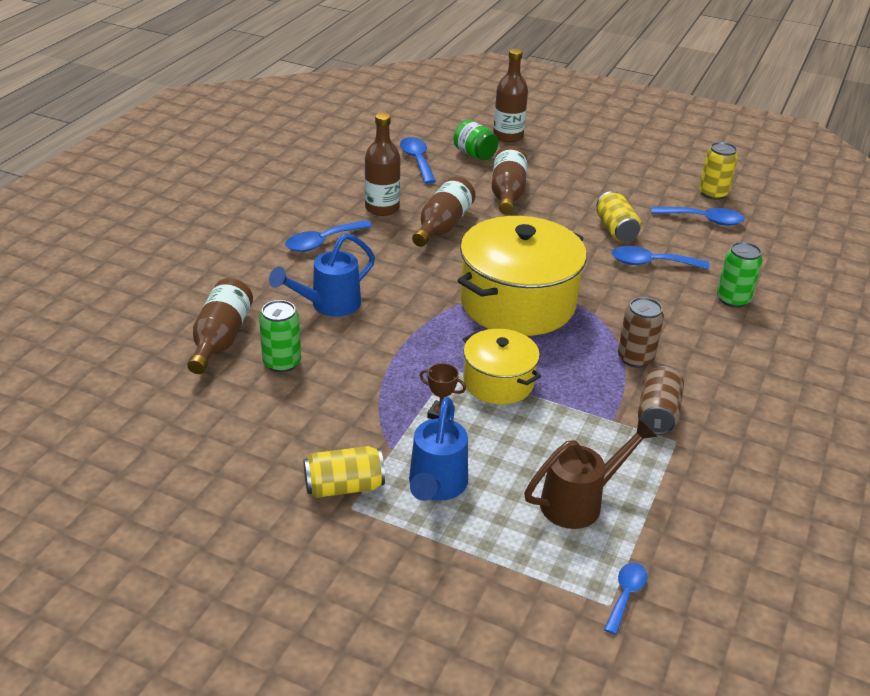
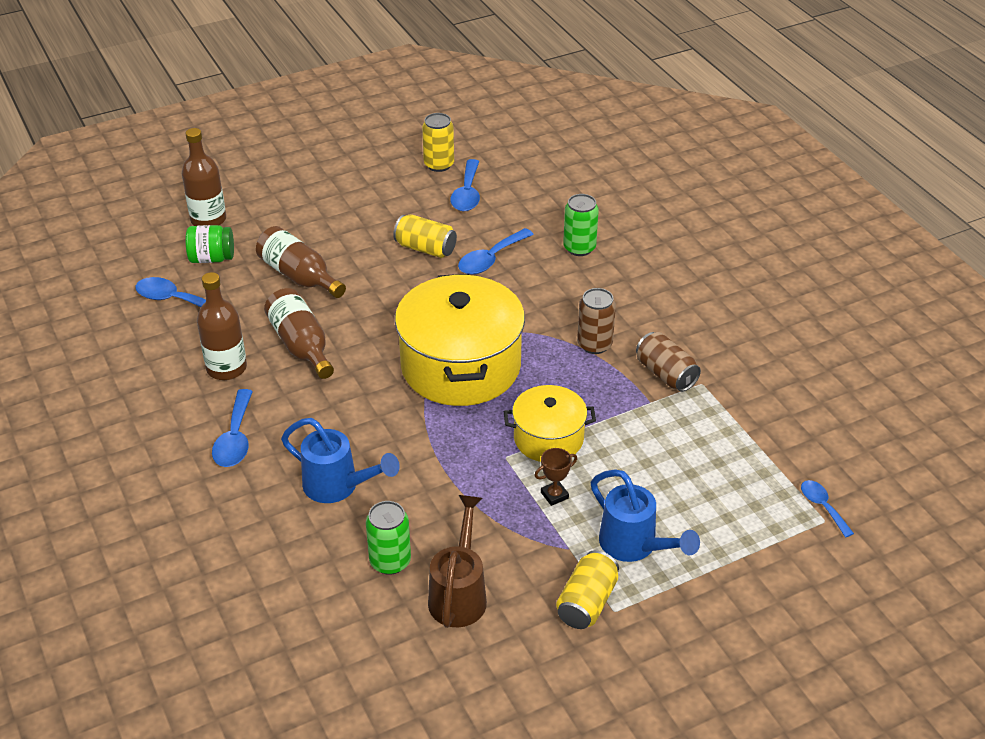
camera: 50 degrees left, 5 degrees up
(221, 339) = (311, 587): brown bottle -> none
(328, 305) = (339, 487): blue watering can -> blue watering can turned 60 degrees counterclockwise
(580, 501) = (718, 474): brown watering can -> brown watering can (459, 593)
(703, 220) = (467, 194): blue spoon -> blue spoon turned 135 degrees clockwise

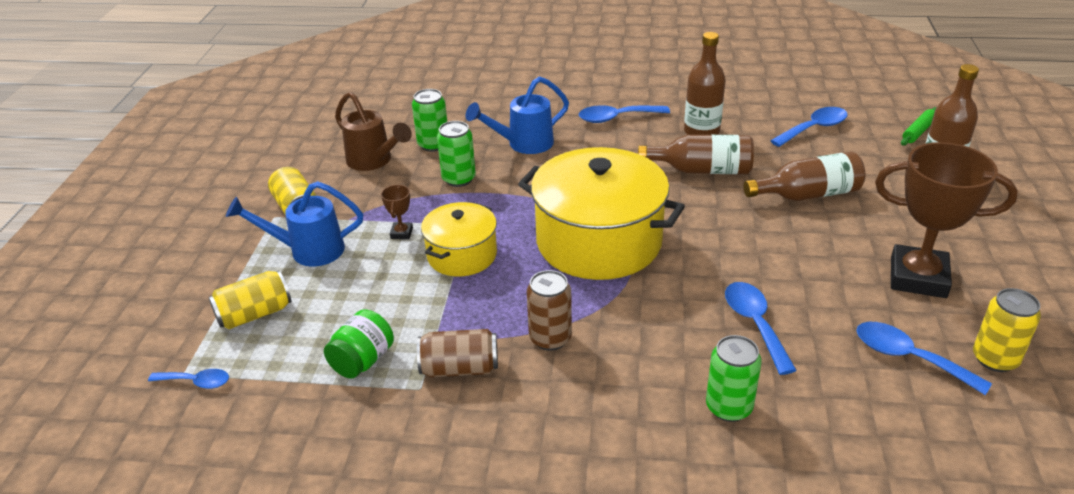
camera: 125 degrees right, 5 degrees down
(143, 241) = (918, 131): none -> green rolling pin
(212, 258) = (868, 158): green jar -> green jar (362, 361)
(235, 438) = (616, 118): blue spoon -> blue spoon turned 45 degrees counterclockwise
(375, 205) = (918, 277): none -> brown trophy
(425, 248) = (806, 284): yellow can -> yellow can (254, 314)
(439, 503) = (459, 179): none -> green can

